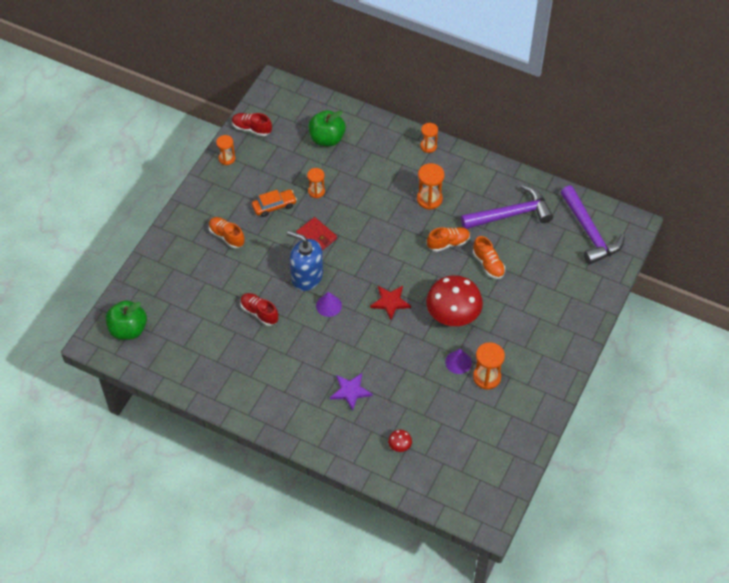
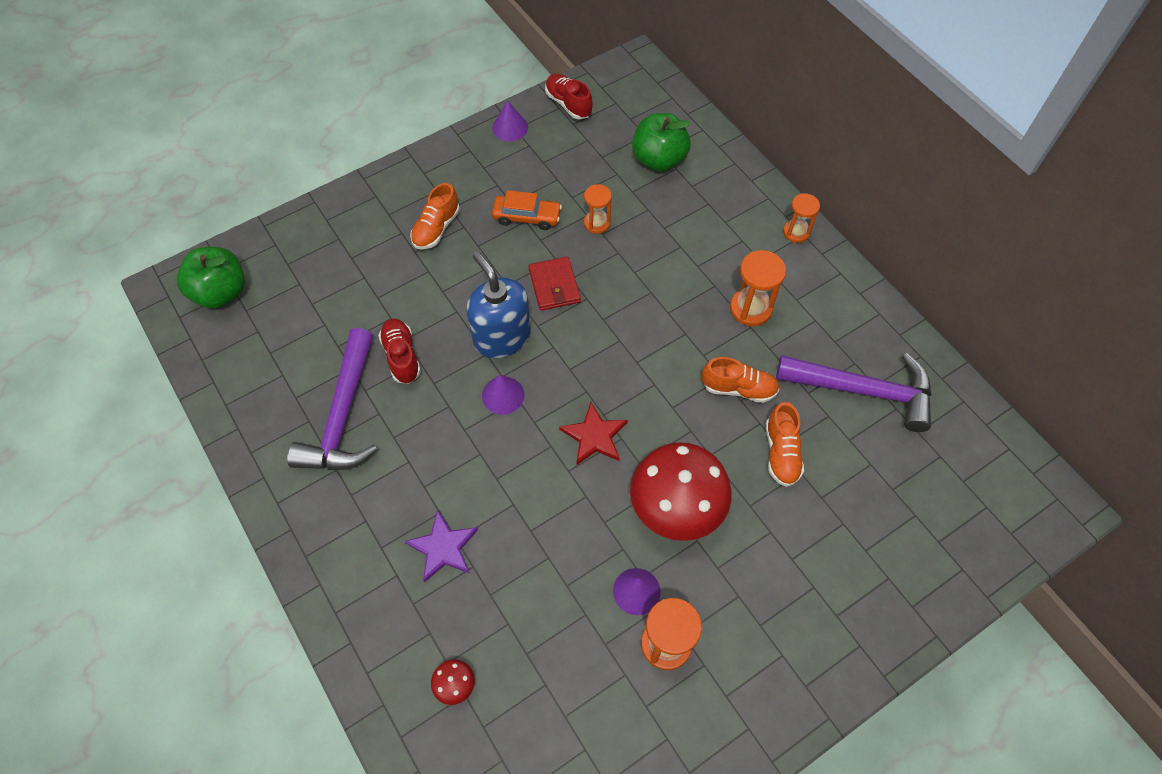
camera: 30 degrees right, 5 degrees up
(226, 236) = (436, 228): orange shoe -> orange shoe turned 135 degrees counterclockwise
(227, 158) = (510, 127): orange hourglass -> purple cone
(589, 232) = (978, 482): purple hammer -> purple hammer (343, 415)

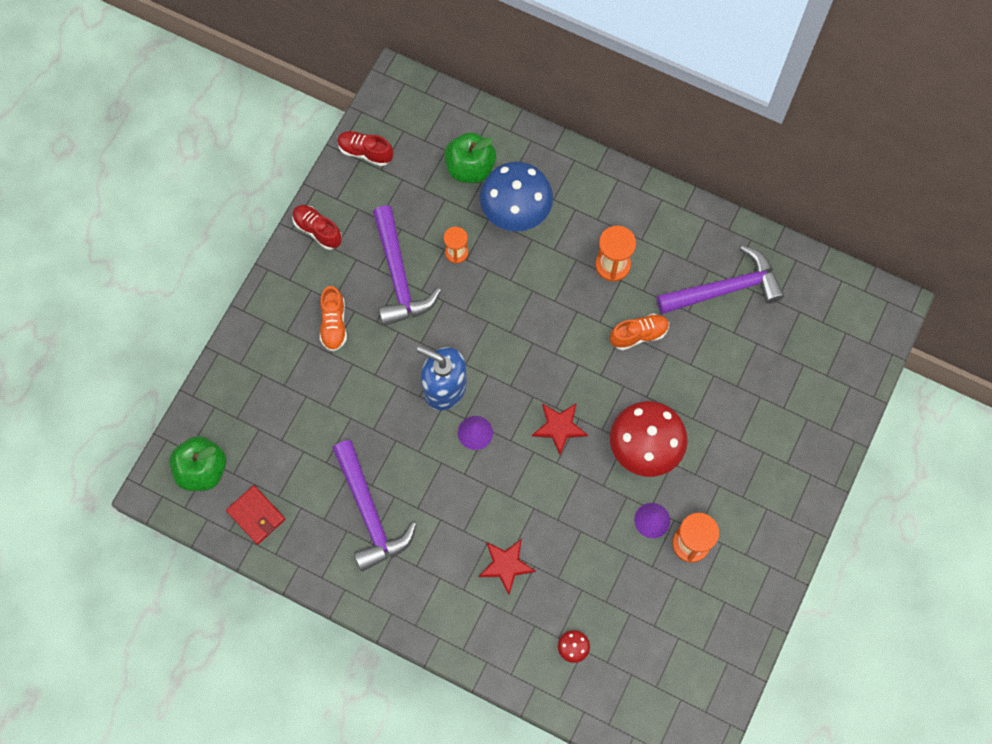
camera: 30 degrees left, 10 degrees up
(402, 356) = (380, 444): red shoe -> red shoe (318, 230)
(443, 548) = (506, 565): purple star -> red star
(510, 127) = (331, 200): purple cone -> none
(527, 217) = (398, 276): orange car -> purple hammer
(554, 285) = (457, 324): red wallet -> red wallet (256, 515)
(680, 214) = (515, 210): none -> blue mushroom
(781, 453) = (693, 368): orange shoe -> none
(796, 232) = (611, 180): orange hourglass -> none

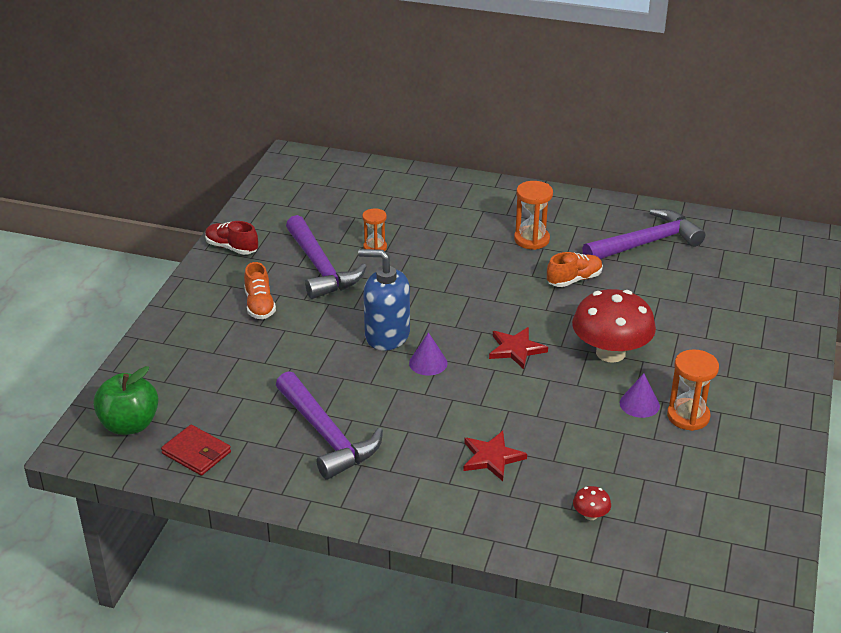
camera: 10 degrees left, 35 degrees down
(365, 152) = (270, 197): red shoe -> none
(470, 168) = (374, 197): green apple -> none
(515, 210) = (426, 217): blue mushroom -> none

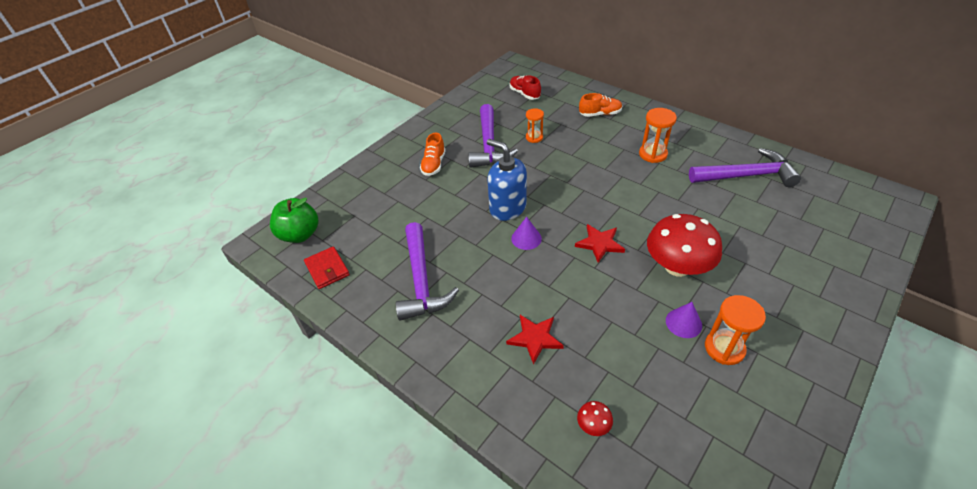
camera: 25 degrees right, 10 degrees up
(232, 248) = (439, 119): red shoe -> red shoe (524, 94)
(574, 280) = (673, 194): orange shoe -> orange shoe (600, 114)

